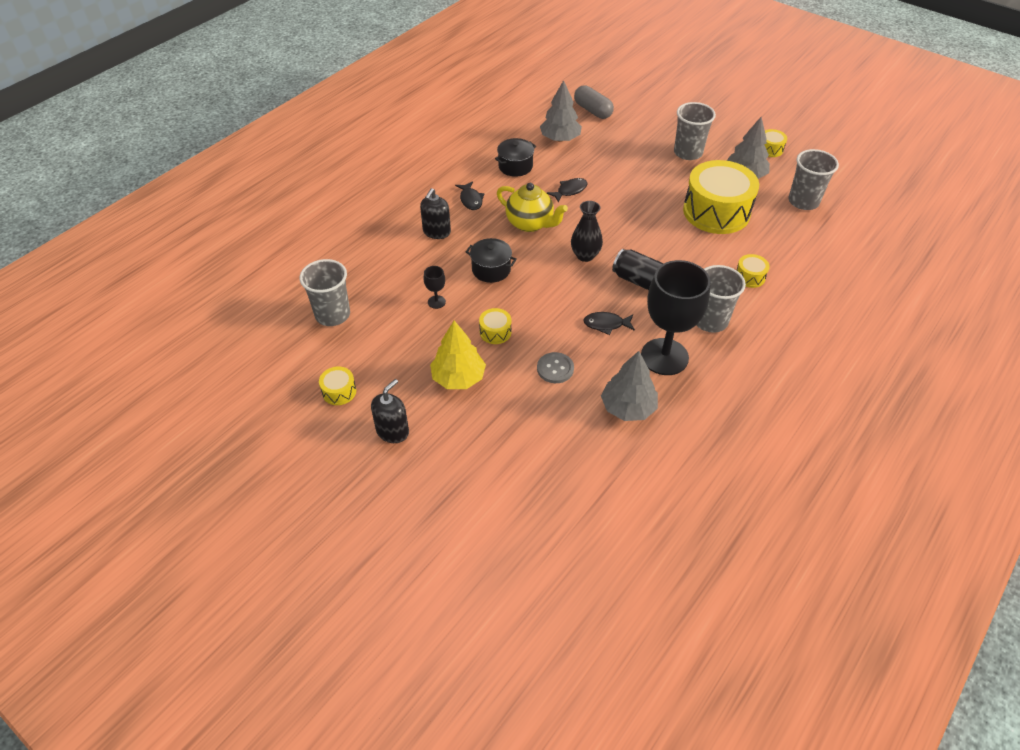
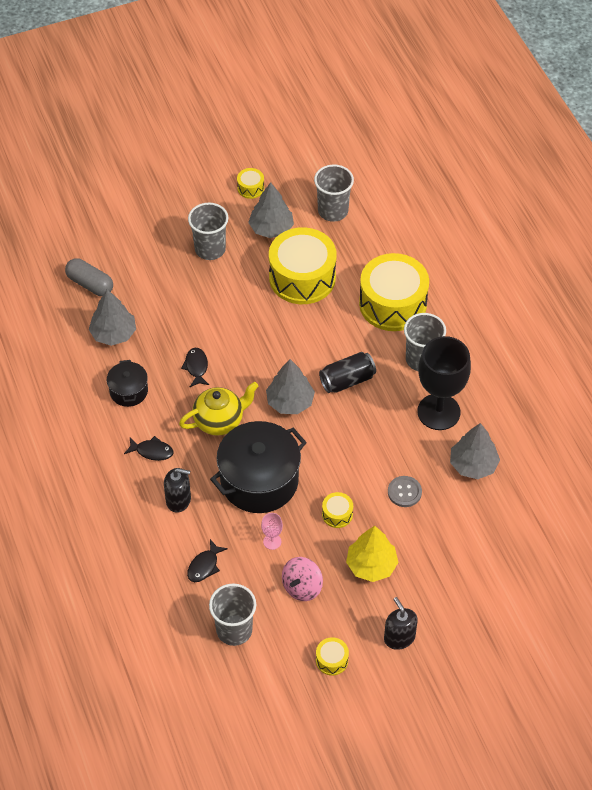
camera: 60 degrees left, 5 degrees up
(403, 340) = (302, 587): none -> pink spinning top
(436, 232) = (178, 500): black soap dispenser -> black soap dispenser turned 45 degrees counterclockwise
(436, 302) = (272, 541): black goblet -> pink goblet
(491, 269) = (259, 481): black pot -> black pot, size x1.96
(585, 255) = (290, 402): black vase -> grey tree
(593, 111) = (90, 284): grey capsule -> grey capsule turned 45 degrees clockwise
(606, 324) = (380, 431): black fish -> black fish (204, 566)
(750, 277) = (393, 304): yellow drum -> yellow drum, size x2.39

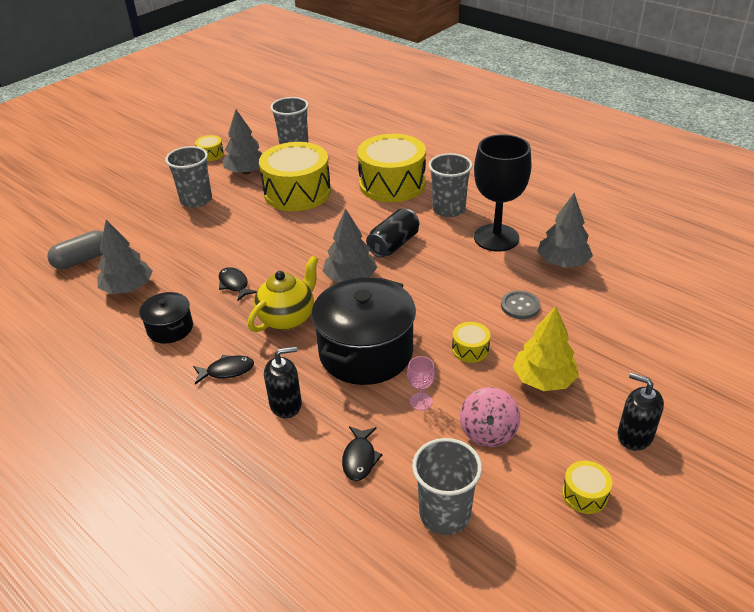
camera: 25 degrees left, 15 degrees down
(90, 284) = (83, 260): grey capsule -> grey capsule turned 45 degrees counterclockwise

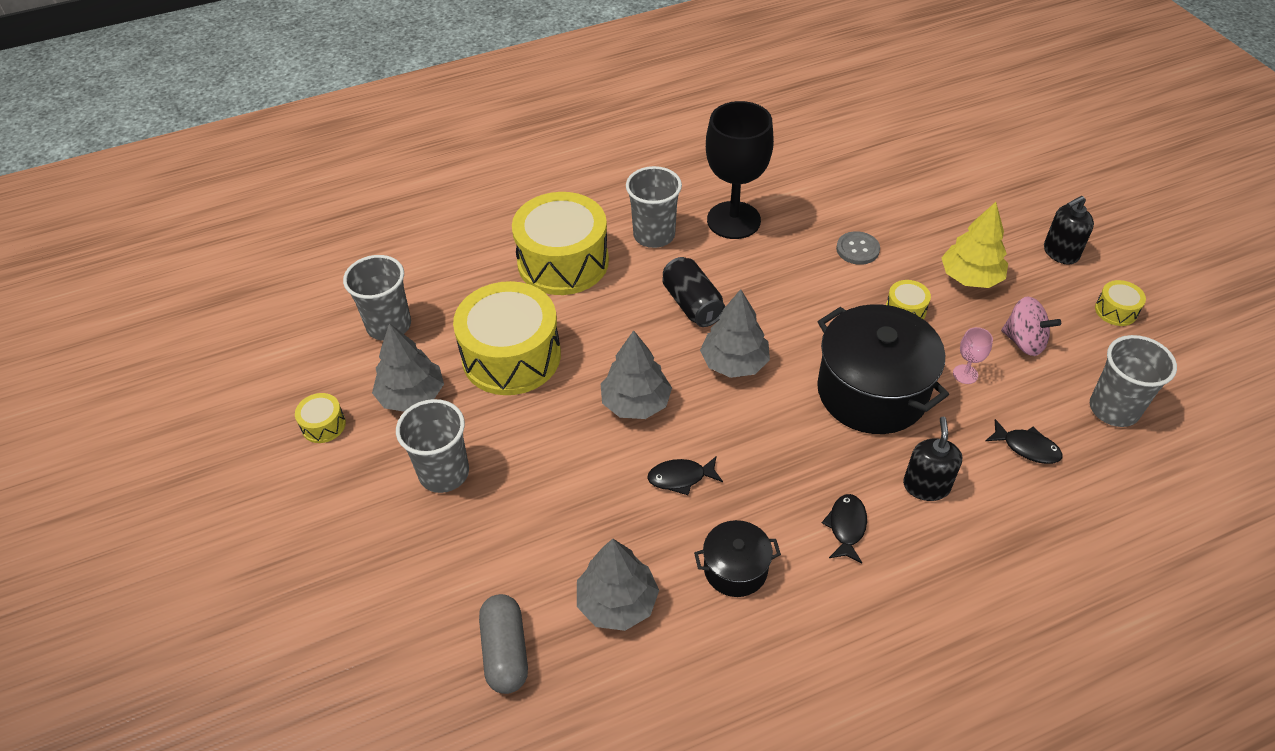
camera: 65 degrees left, 10 degrees up
(287, 318) = (777, 442): yellow teapot -> none
(562, 263) = (806, 192): grey tree -> grey tree (635, 403)

